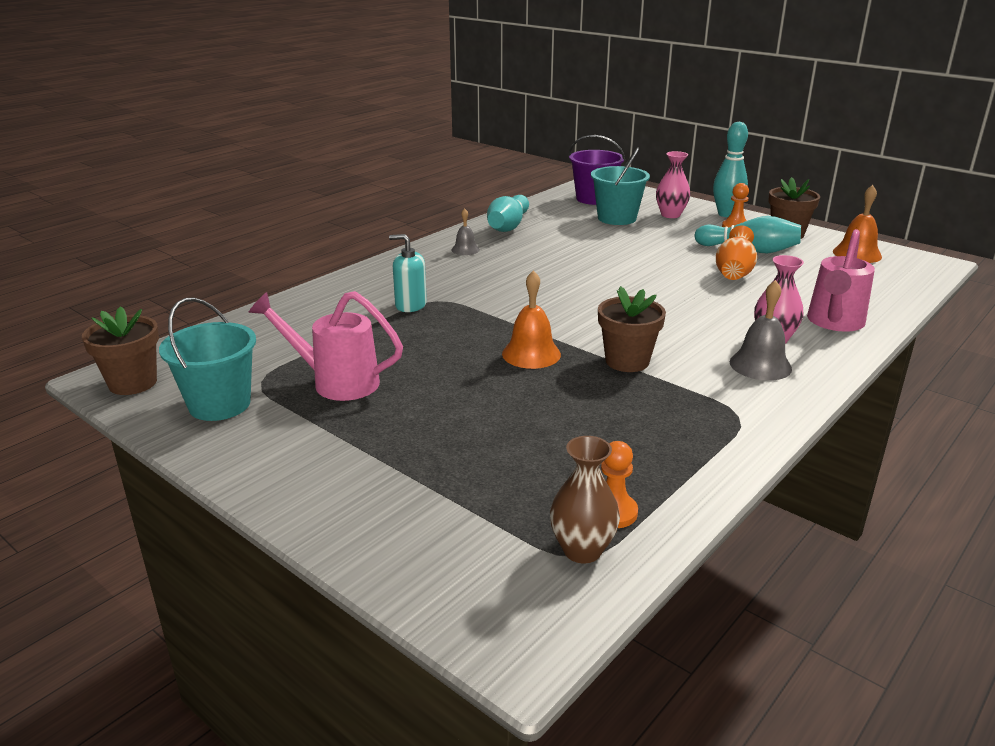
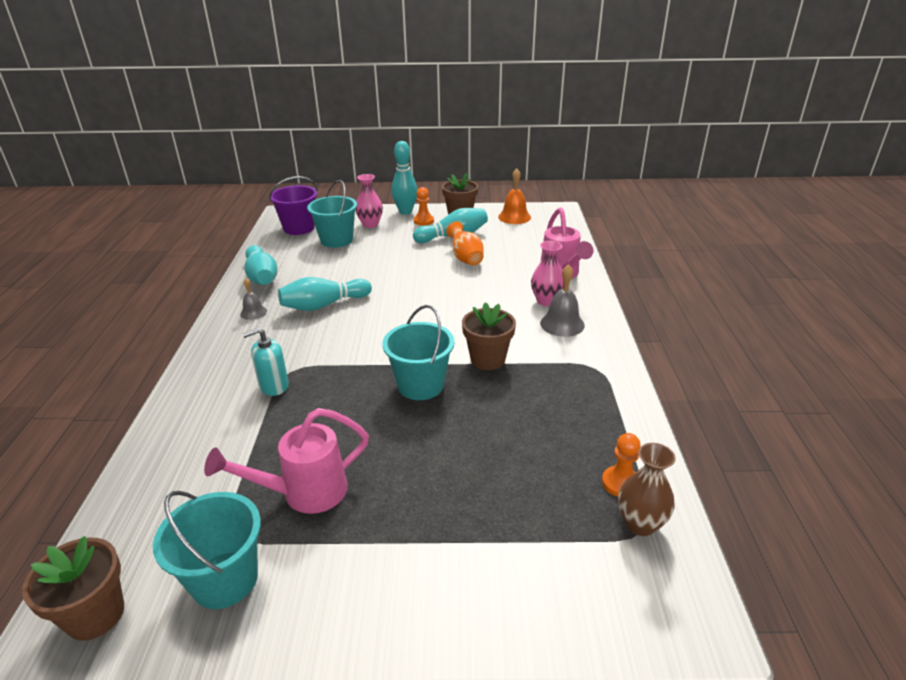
camera: 40 degrees left, 5 degrees up
(531, 354) = (420, 385): orange bell -> turquoise bucket
(532, 264) = (324, 305): none -> turquoise bowling pin

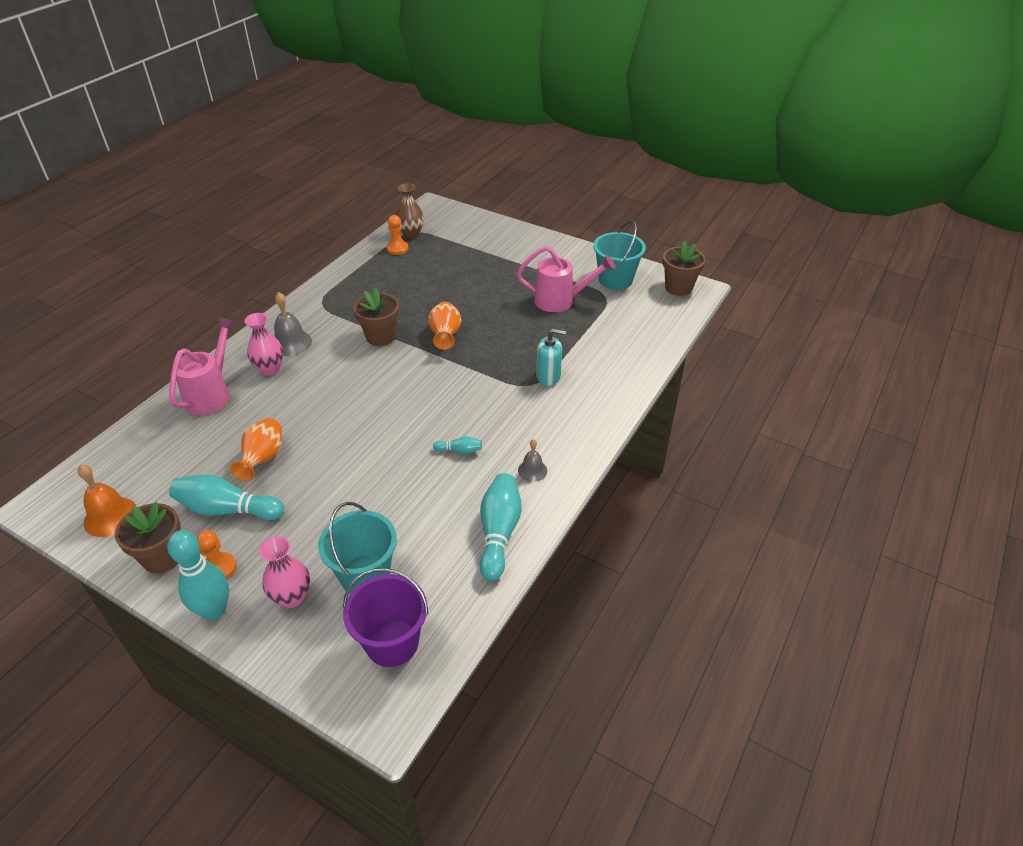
camera: 150 degrees left, 10 degrees up
(324, 305) = (459, 450): turquoise bowling pin -> turquoise bowling pin, size x0.47
(420, 385) = (445, 336): turquoise bucket -> orange vase

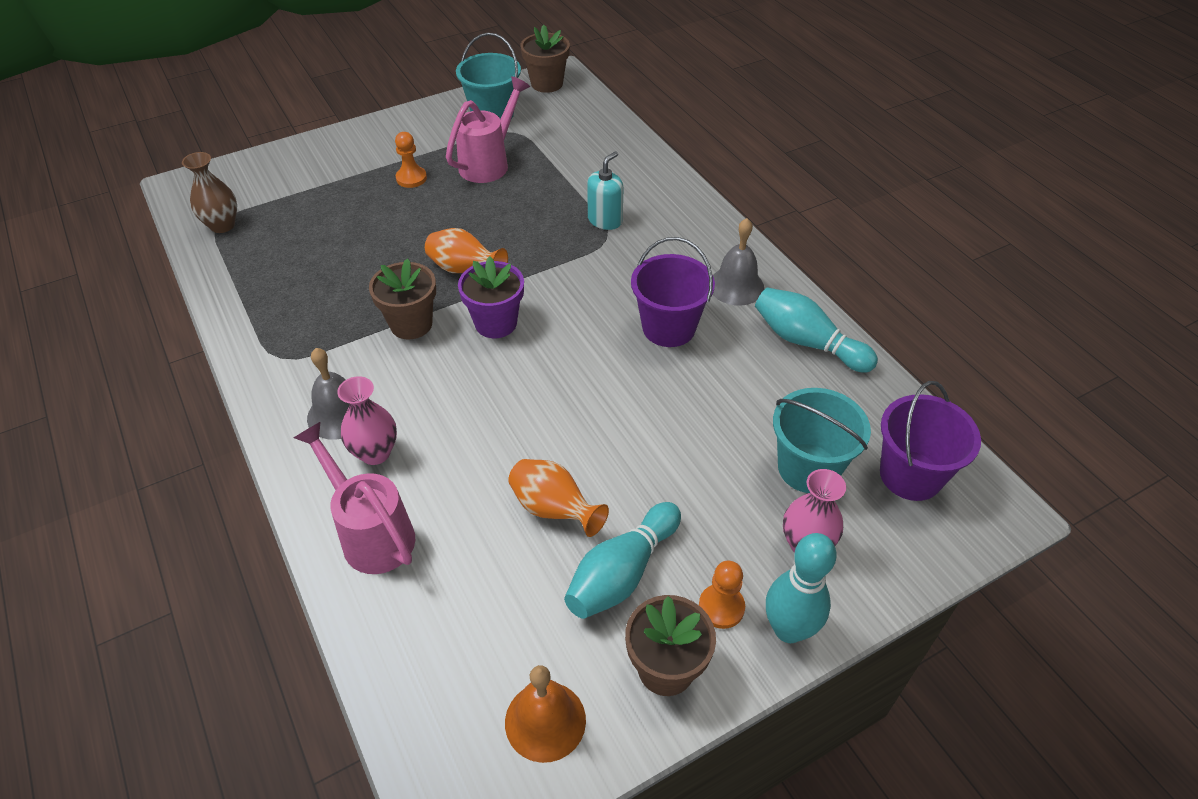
camera: 60 degrees left, 5 degrees up
(397, 248) = (240, 248): orange pawn -> orange pawn (411, 178)
(406, 369) = (496, 323): none -> purple flower pot
(459, 450) = (668, 328): turquoise bowling pin -> purple bucket
(532, 470) = (736, 286): grey bell -> grey bell, size x1.62

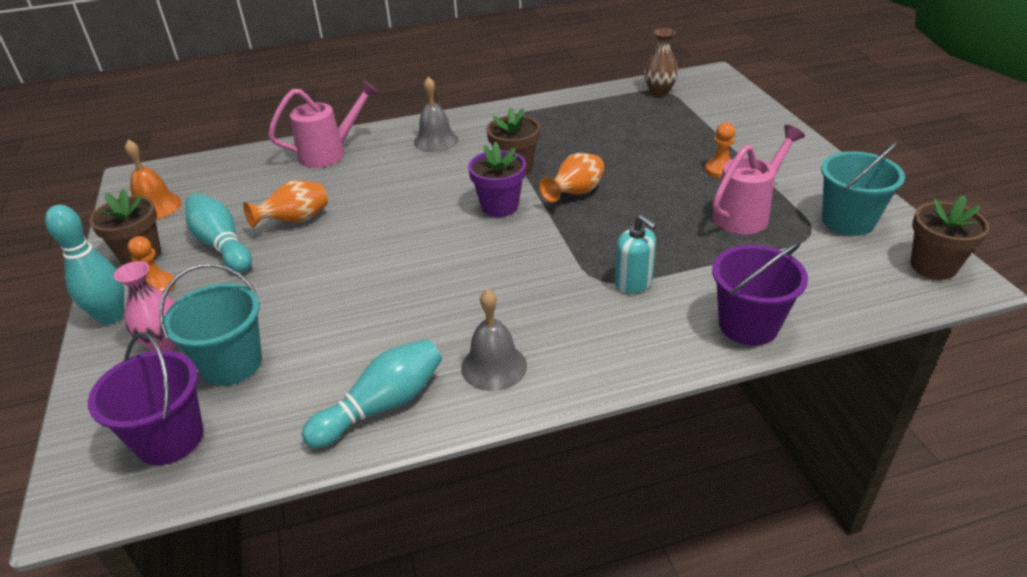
camera: 105 degrees right, 10 degrees down
(375, 453) = (393, 154): pink vase -> none
(489, 163) = (746, 214): pink watering can -> pink watering can turned 90 degrees counterclockwise
(668, 328) = (451, 304): purple bucket -> purple bucket (748, 325)

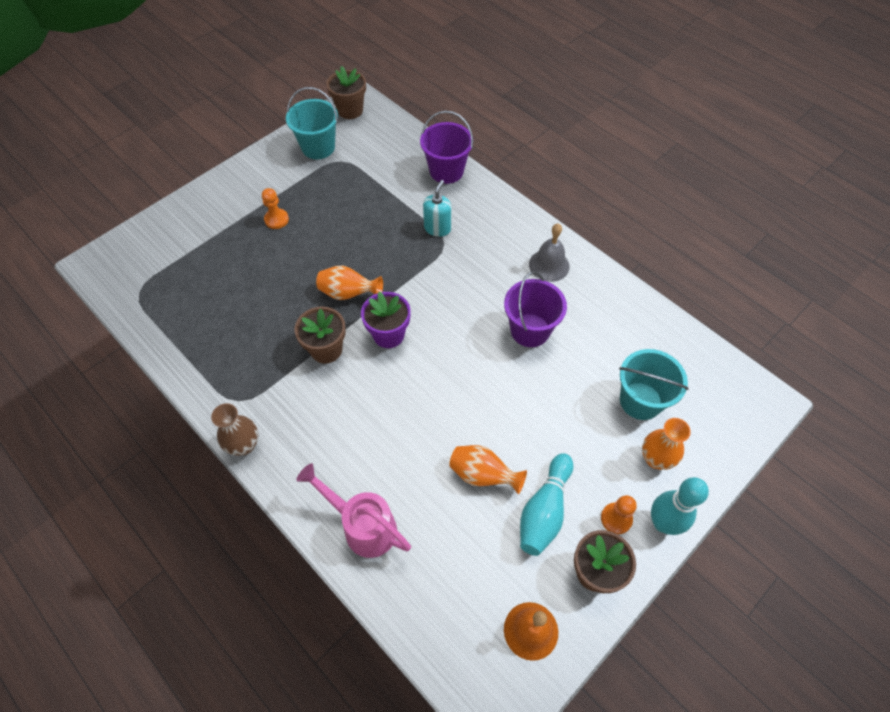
camera: 120 degrees left, 20 degrees up
(165, 343) = (655, 458): pink vase -> orange vase
(170, 438) = (706, 390): purple bucket -> purple bucket (530, 330)
(382, 406) = (611, 301): turquoise bowling pin -> none
(436, 141) = (302, 437): grey bell -> none
(659, 92) = (142, 294): brown vase -> brown vase (244, 445)
(746, 214) = (332, 194): pink watering can -> none

